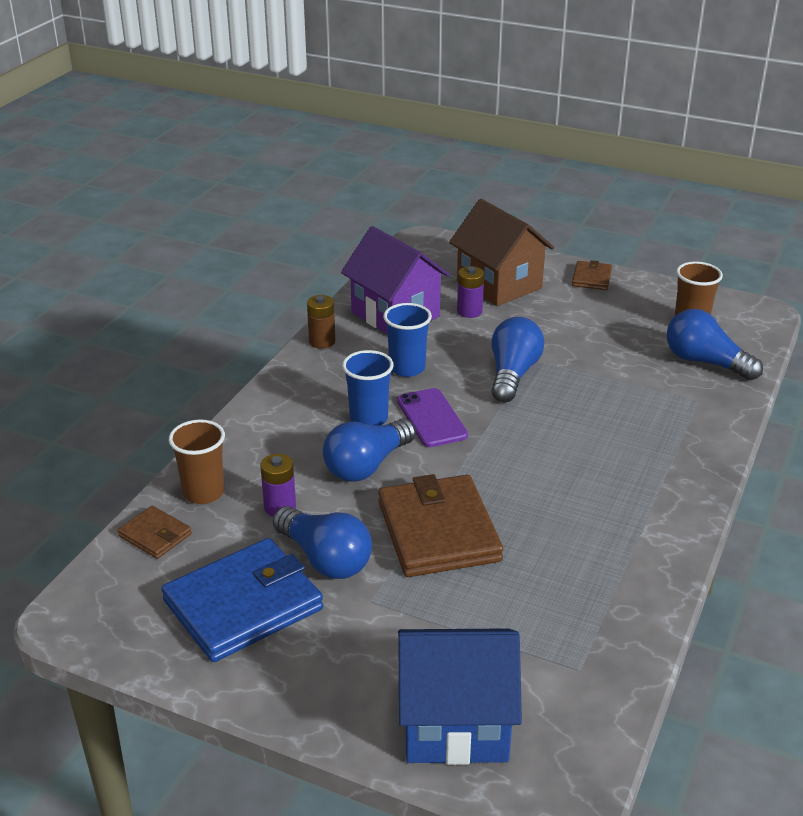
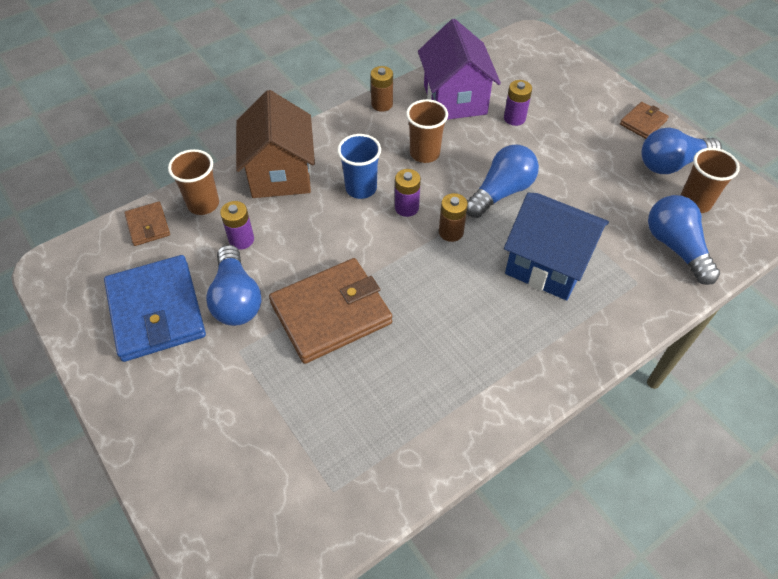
camera: 30 degrees right, 20 degrees up
(243, 605) = (156, 311): blue wallet -> blue wallet turned 75 degrees clockwise
(367, 465) = (327, 230): blue light bulb -> blue light bulb (671, 164)
(407, 368) = (424, 153): blue cup -> brown cup
(431, 418) = (406, 207): purple phone -> purple battery
(438, 531) = (331, 313): brown wallet -> brown wallet turned 45 degrees clockwise
(455, 724) = (210, 488): blue house -> blue house (547, 265)
(494, 422) = (451, 232): none -> brown battery
(499, 285) = (559, 101): brown house -> brown house (280, 173)

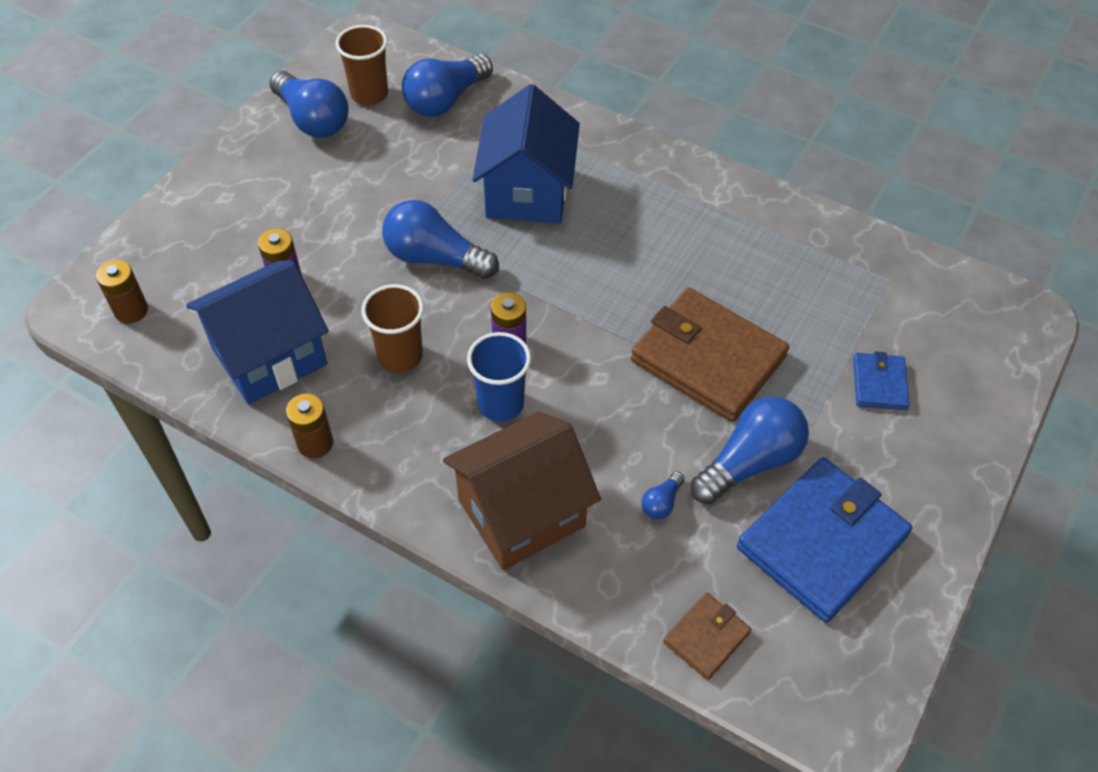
camera: 115 degrees left, 0 degrees up
(203, 204) = (629, 585): brown cup -> none
(241, 239) = (661, 502): purple battery -> blue light bulb
(242, 417) = (879, 384): none -> blue wallet
(451, 232) = (526, 287): brown battery -> brown battery (131, 310)
(455, 99) = (269, 356): purple house -> blue house
(643, 122) = (244, 154): brown wallet -> none

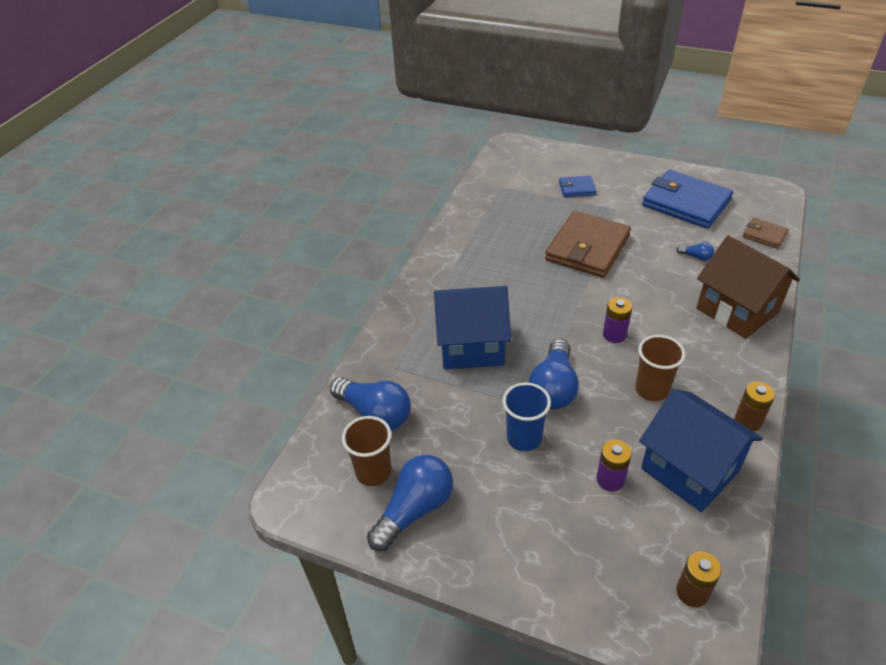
camera: 95 degrees left, 10 degrees down
(500, 404) = (665, 331): blue cup -> blue cup (524, 438)
(749, 462) = (651, 228): blue light bulb -> none

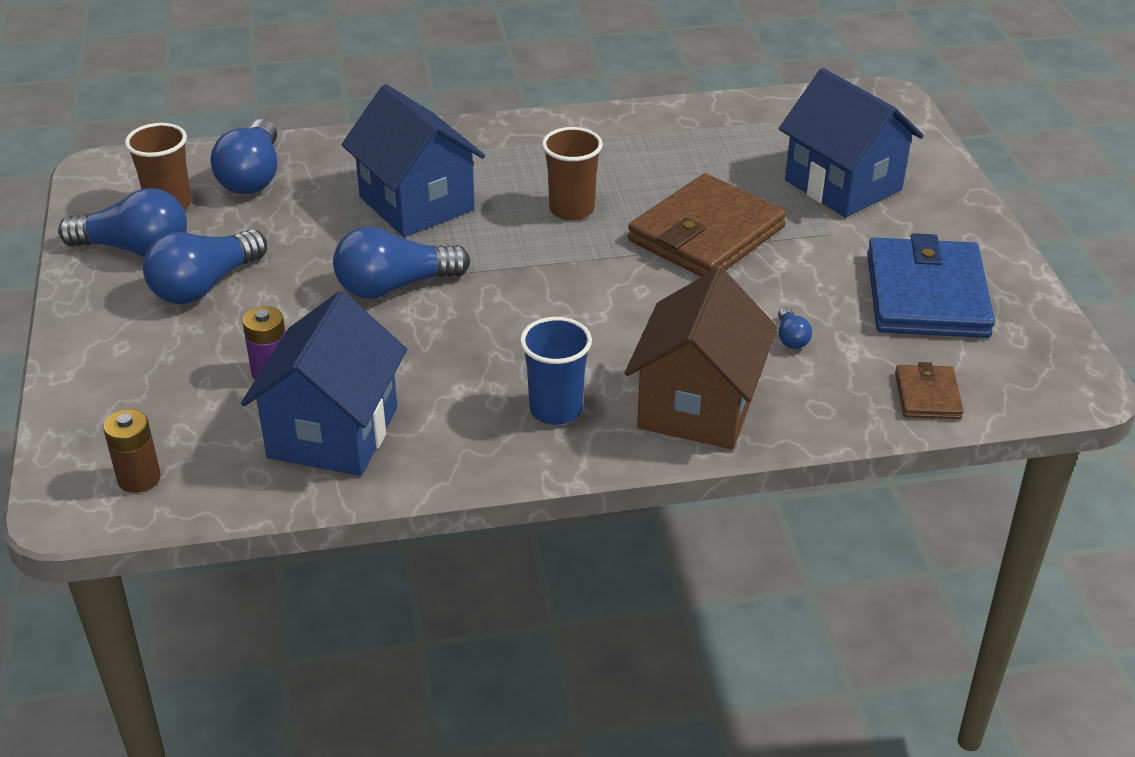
camera: 55 degrees right, 5 degrees down
(489, 483) = (204, 285): none -> blue light bulb
(524, 438) = (291, 289): blue cup -> blue cup (556, 409)
(577, 188) = (843, 185): blue wallet -> blue house
(587, 248) = (706, 234): brown wallet -> brown wallet turned 45 degrees counterclockwise
(614, 335) = (538, 307): purple battery -> none
(651, 389) = (456, 366): brown cup -> brown cup (571, 209)
(748, 421) = (462, 465): brown battery -> none

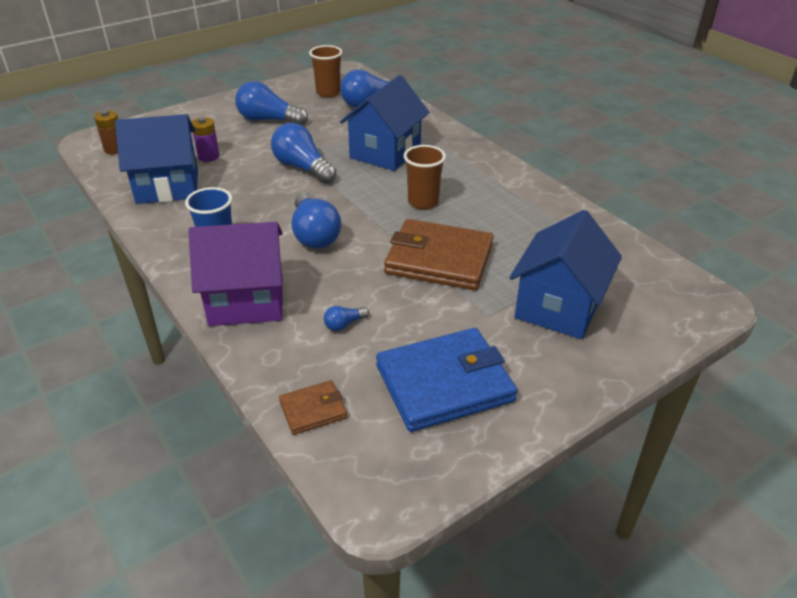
camera: 65 degrees right, 0 degrees up
(135, 249) = (286, 96): blue light bulb -> blue light bulb (314, 234)
(697, 406) = (246, 301): brown house -> purple house

